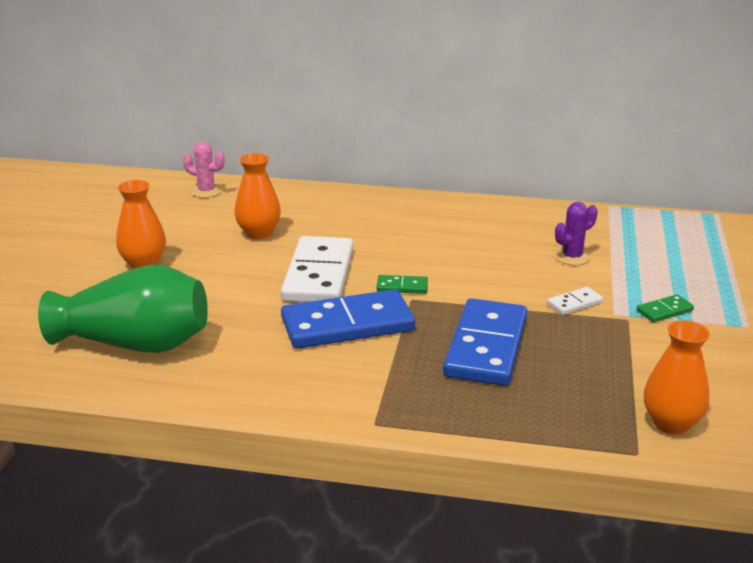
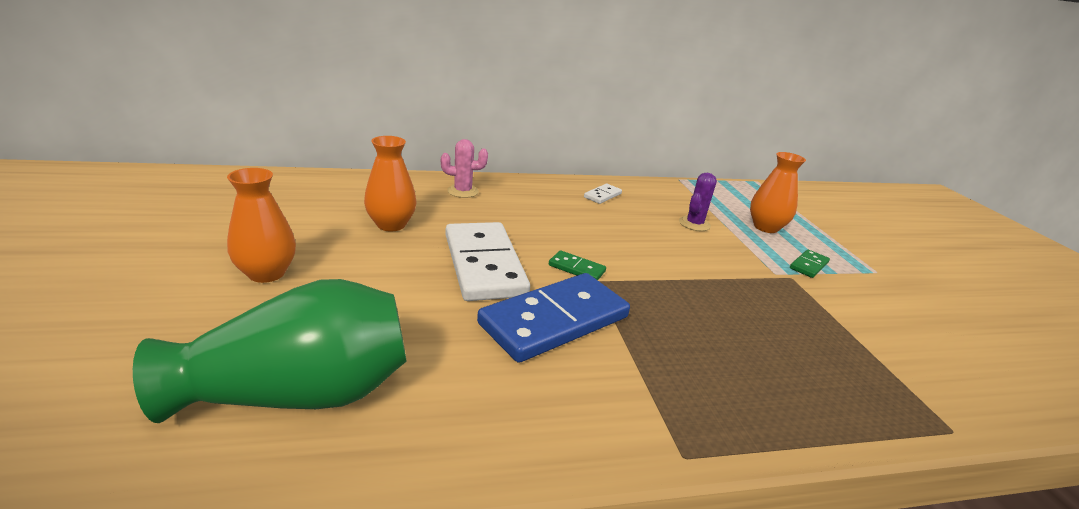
camera: 25 degrees left, 0 degrees up
(206, 191) = (309, 185): pink cactus -> pink cactus (463, 191)
(402, 287) = (576, 268): green domino -> green domino turned 45 degrees clockwise
(486, 346) = (707, 325): blue domino -> none
(574, 303) = (737, 267): white domino -> white domino (602, 195)
(671, 423) = (938, 385): orange vase -> orange vase (765, 227)

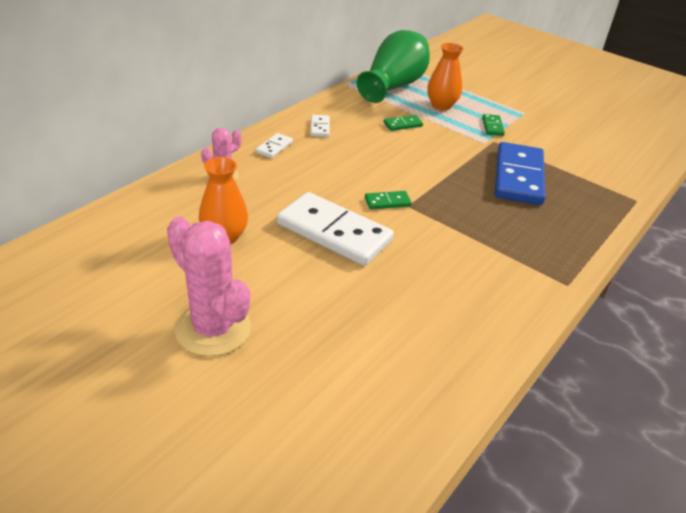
camera: 40 degrees left, 10 degrees up
(266, 273) = (213, 329): orange vase -> pink cactus
(299, 393) = (374, 381): green vase -> green vase (393, 86)
(537, 192) = (274, 147): none -> white domino
(554, 320) = (425, 247): blue domino -> blue domino (518, 177)
(694, 224) = (402, 124): purple cactus -> green domino

